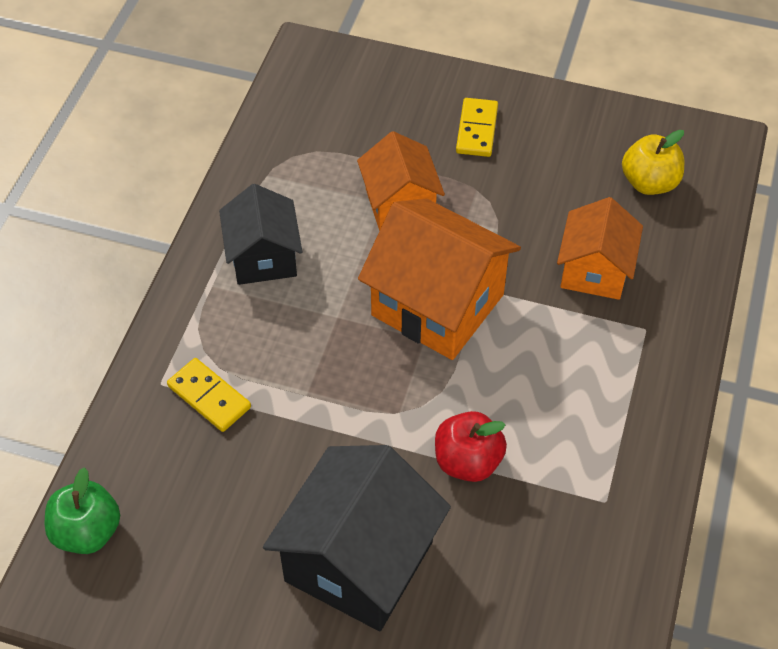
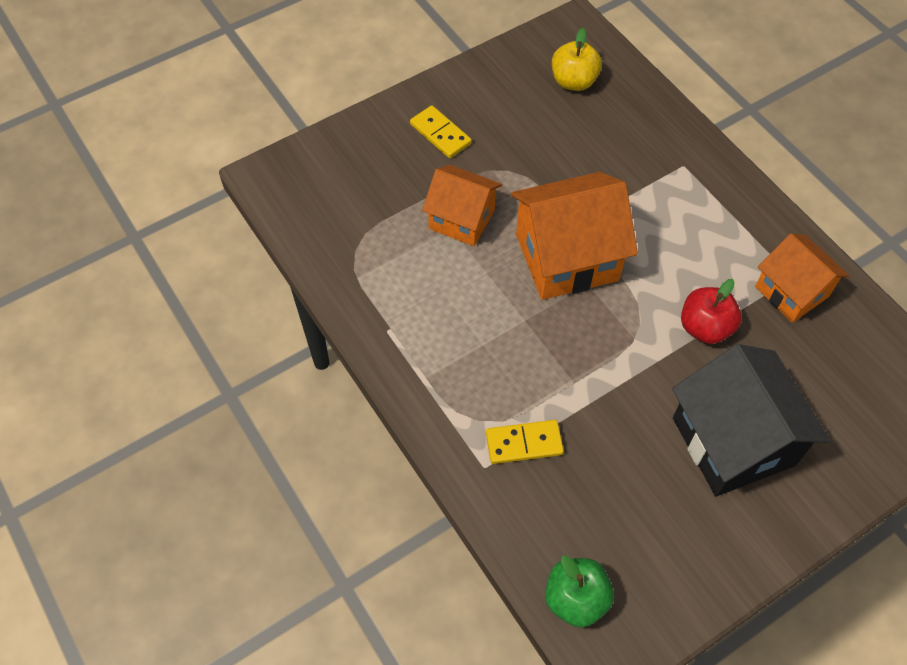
camera: 50 degrees left, 5 degrees up
(263, 257) = (430, 329): black house -> none
(594, 270) = (616, 157): orange house -> orange house (791, 291)

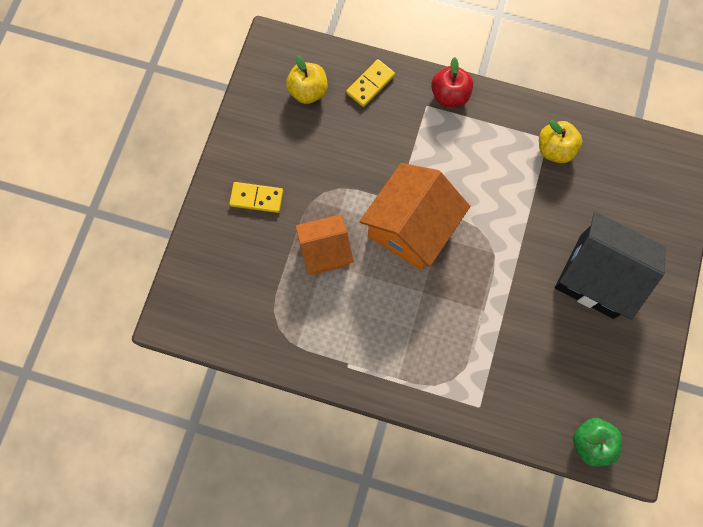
camera: 40 degrees left, 15 degrees up
(524, 443) = (488, 373): yellow domino -> yellow domino (370, 84)
(705, 327) = (526, 213): red apple -> red apple (449, 95)
(791, 291) = (554, 149): orange house -> yellow apple

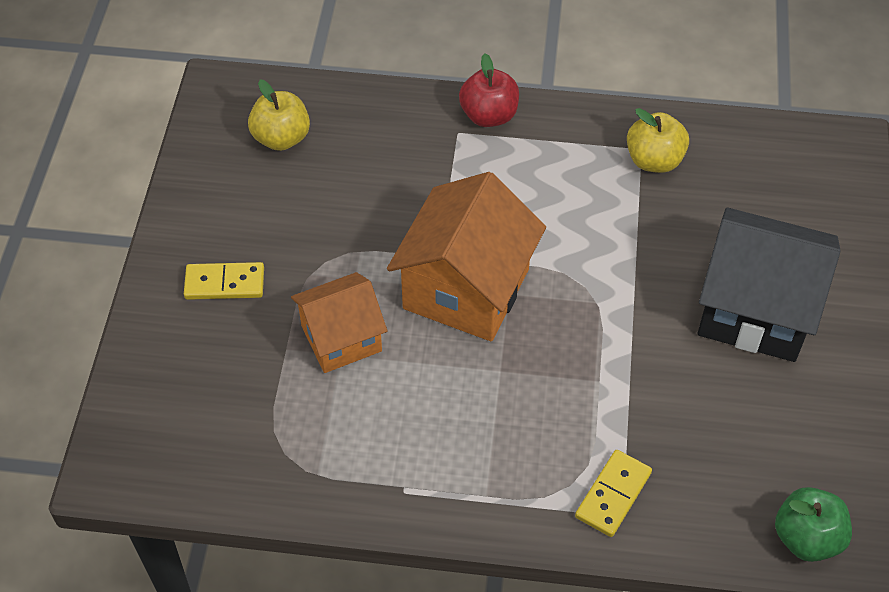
camera: 10 degrees left, 20 degrees down
(370, 84) = (371, 117): yellow domino -> yellow domino (613, 495)

